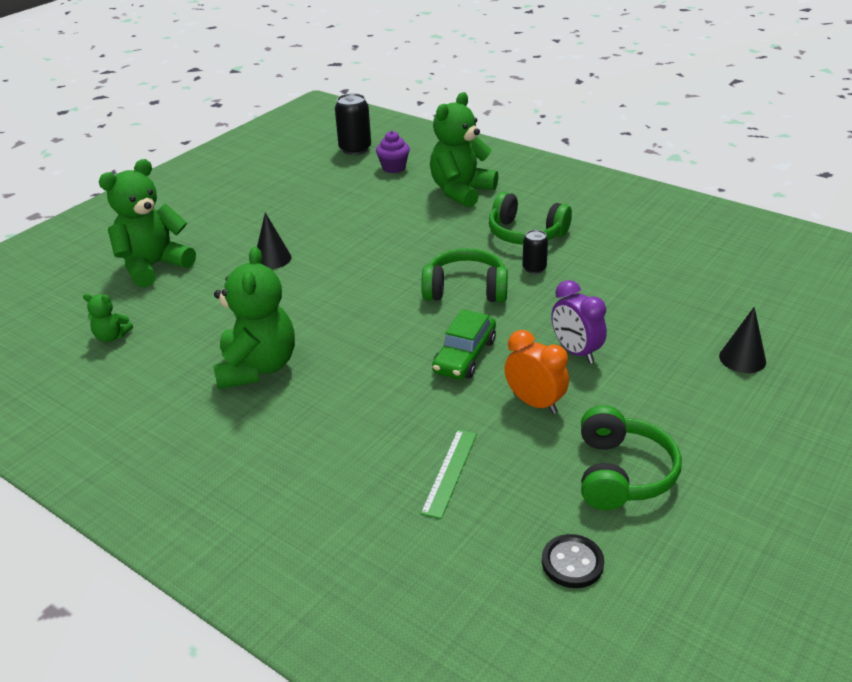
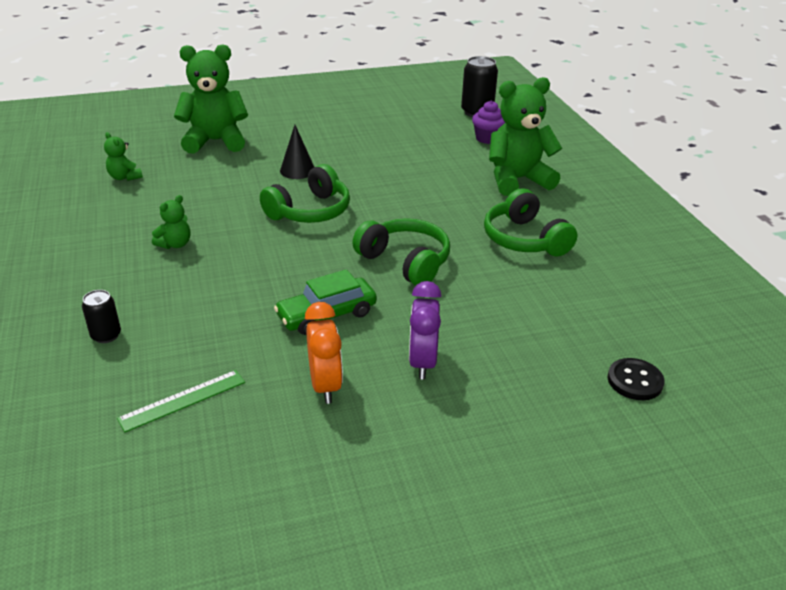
camera: 35 degrees right, 0 degrees up
(257, 368) = (175, 244): green teddy bear -> green teddy bear, size x0.46
(534, 268) = (489, 272): black can -> black can (106, 335)
(572, 563) = (159, 538): black button -> black button (635, 381)
(622, 473) = (307, 492): green headphones -> green headphones (310, 211)
(742, 359) = (576, 460): black cone -> none

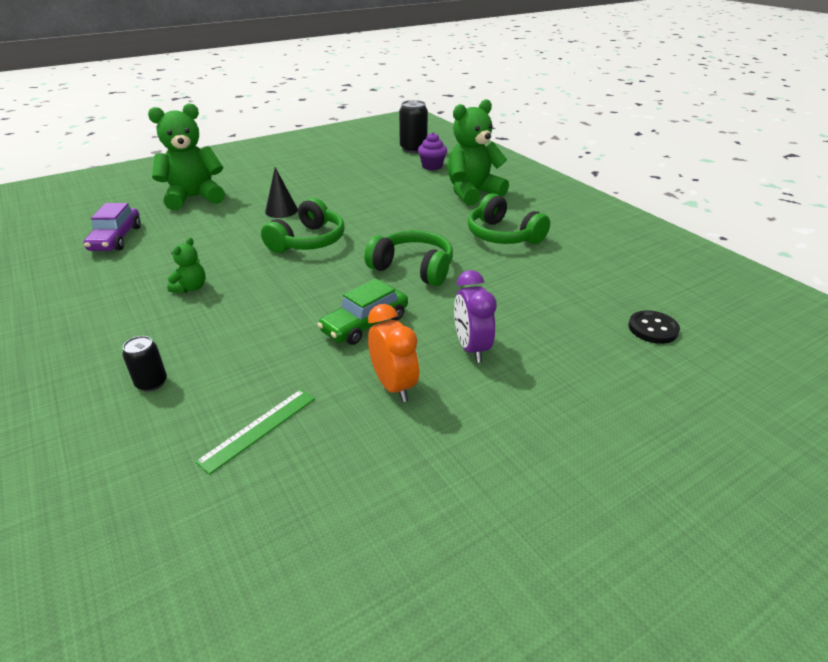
camera: 15 degrees left, 0 degrees up
(125, 177) = (116, 238): green teddy bear -> purple car

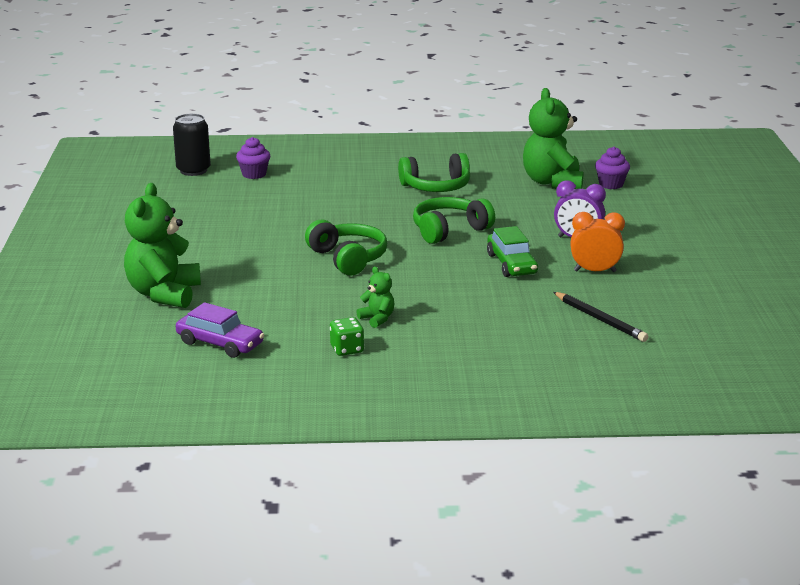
camera: 60 degrees left, 10 degrees down
(121, 291) = (347, 349): none -> green dice
(151, 383) = (511, 349): black can -> none
(258, 429) = (600, 319): green ruler -> black pencil
(281, 210) = (263, 258): black cone -> none
(472, 193) = (341, 175): green teddy bear -> green teddy bear (552, 182)
(653, 329) = (611, 184): black button -> purple cupcake

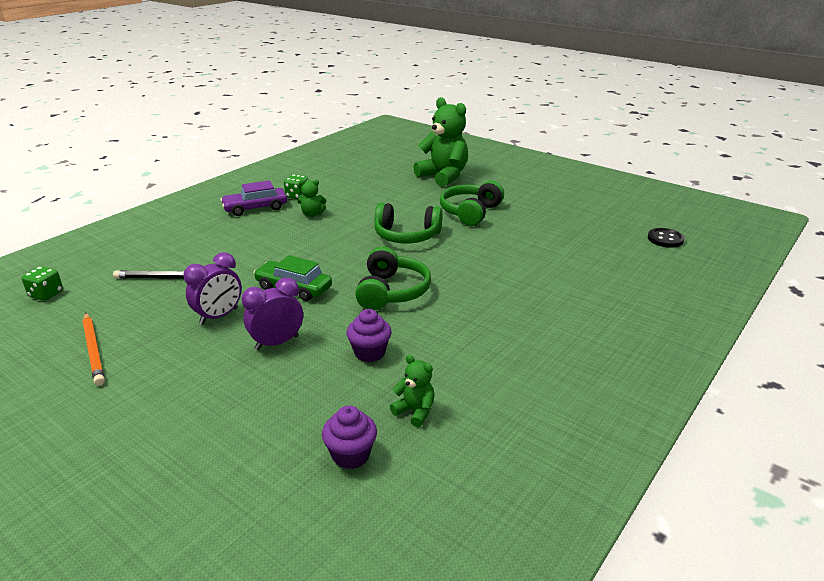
camera: 130 degrees right, 5 degrees up
(193, 170) = (665, 239): black can -> black button
(220, 343) = (362, 173): purple car -> purple car (255, 208)
(254, 174) = (629, 259): purple cupcake -> purple cupcake (369, 353)
(436, 187) = (494, 330): green headphones -> green headphones (470, 212)
(552, 182) = (415, 411): green teddy bear -> green teddy bear, size x0.46
(595, 271) = (219, 316): orange clock -> purple clock
(709, 290) = (94, 350): none -> orange pencil
(719, 355) = (46, 294): none -> green dice

